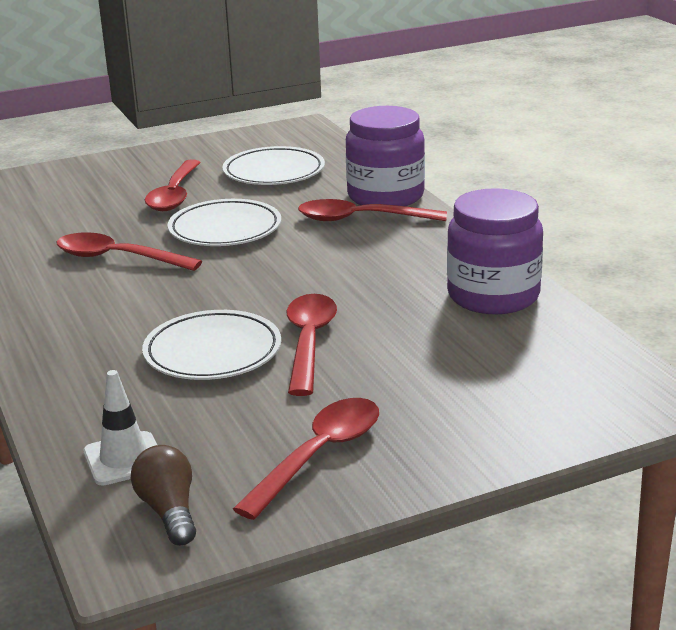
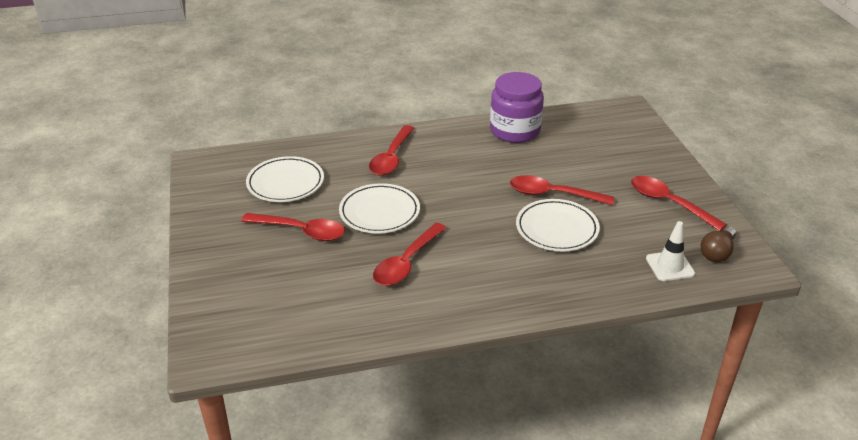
camera: 80 degrees left, 10 degrees up
(169, 511) = (717, 253): brown light bulb -> brown light bulb turned 45 degrees counterclockwise
(385, 196) = (359, 144): purple jar -> none

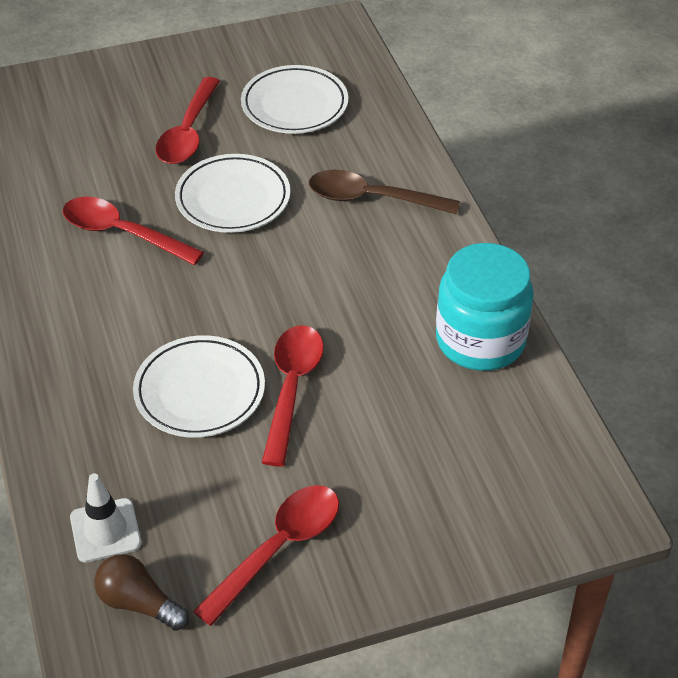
camera: 85 degrees right, 10 degrees up
(391, 158) = (371, 198): red spoon -> brown spoon
(515, 131) = (480, 340): purple jar -> turquoise jar

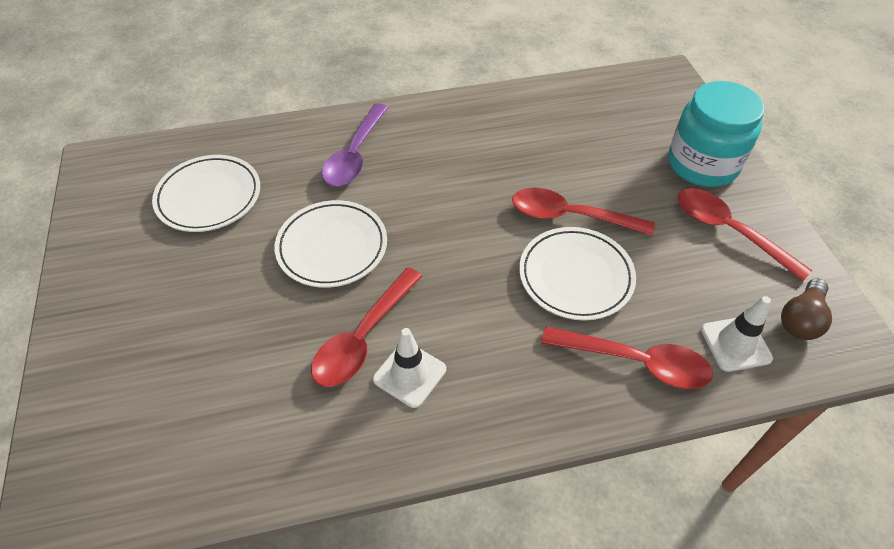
camera: 85 degrees left, 5 degrees up
(80, 268) = (409, 374): none -> white traffic cone
(188, 133) = (221, 280): red spoon -> red spoon (636, 362)
(371, 198) = (355, 155): brown spoon -> purple spoon
(480, 340) = (520, 111): turquoise jar -> turquoise jar (702, 164)

